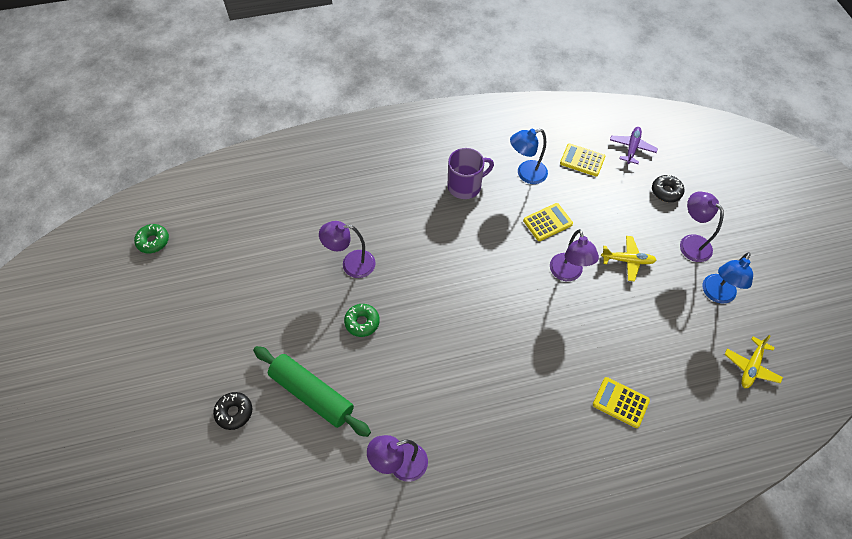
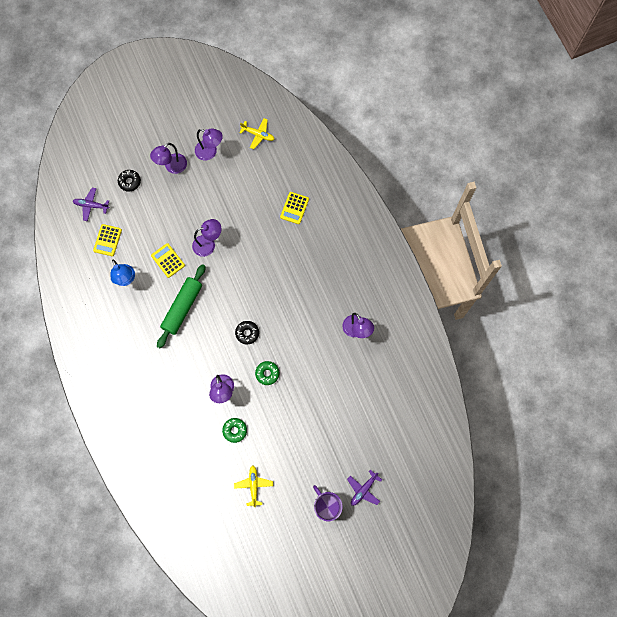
camera: 100 degrees left, 15 degrees up
(153, 241) = (226, 546): green donut -> green donut (235, 430)
(153, 428) = (363, 490): none -> purple plane
(234, 412) = (344, 440): black donut -> black donut (247, 333)
(312, 394) = (323, 394): green rolling pin -> green rolling pin (182, 308)
(465, 186) = (143, 322): purple mug -> purple mug (326, 506)
(627, 260) = (192, 206): yellow plane -> yellow plane (254, 485)
(716, 294) = (210, 152): blue lamp -> purple lamp

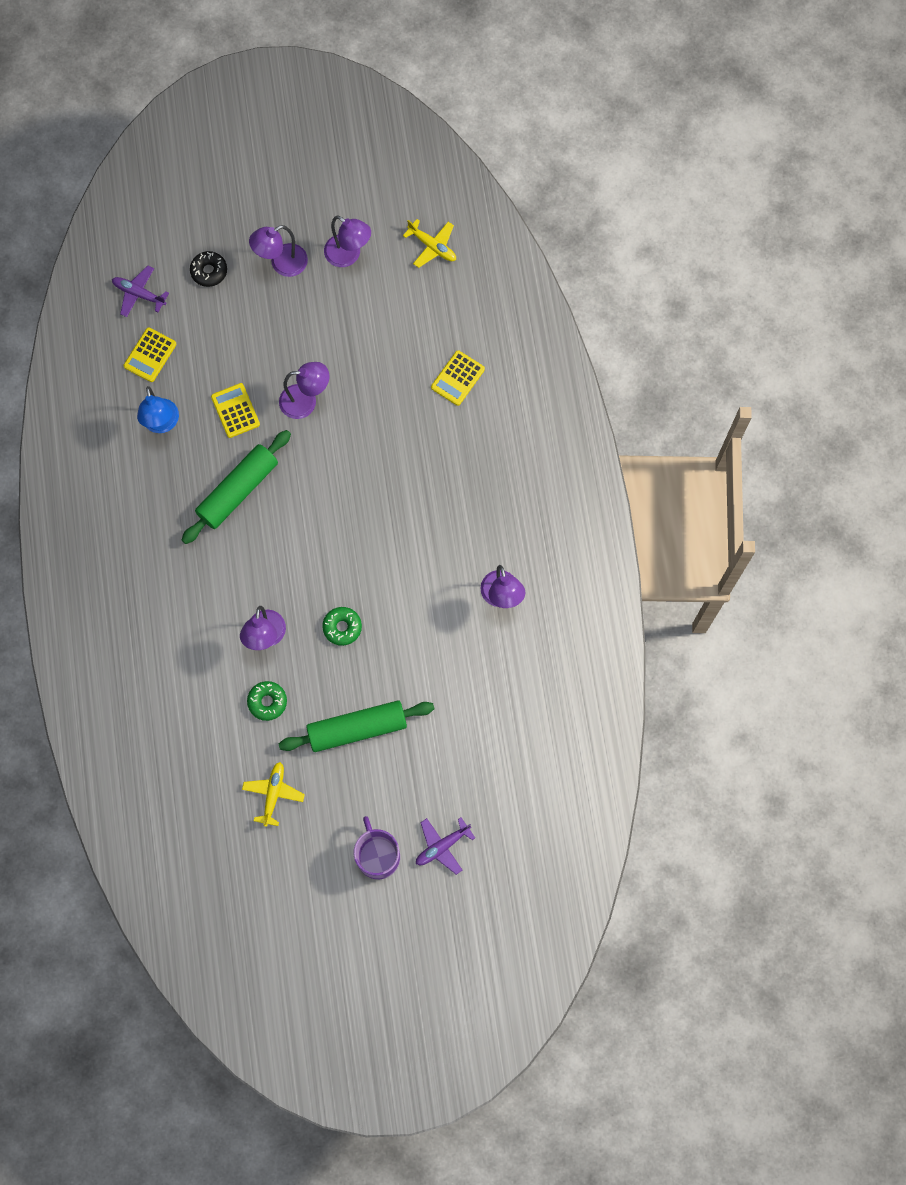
camera: 15 degrees right, 0 degrees up
(247, 333) = (328, 556): black donut -> none
(293, 432) = (357, 729): none -> green rolling pin

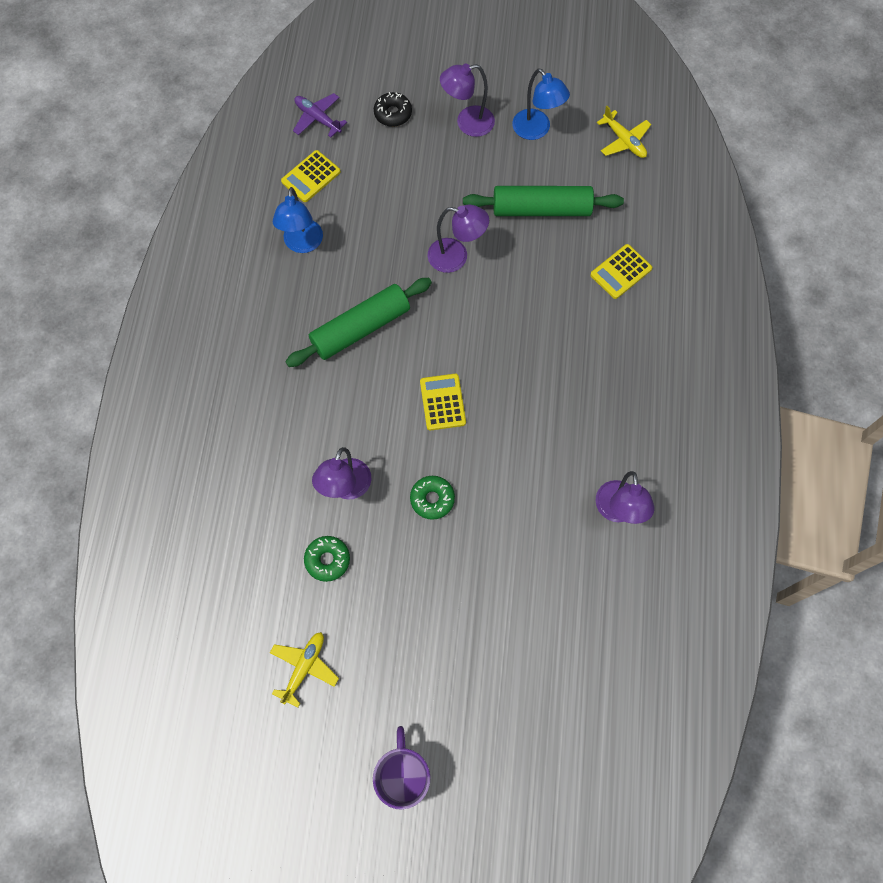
camera: 15 degrees right, 5 degrees down
(235, 411) = (381, 249): yellow calculator -> yellow calculator (442, 402)
(348, 255) = (536, 130): purple lamp -> blue lamp
(357, 729) = (419, 617): green rolling pin -> green rolling pin (541, 209)
(442, 846) = (482, 785): purple plane -> none

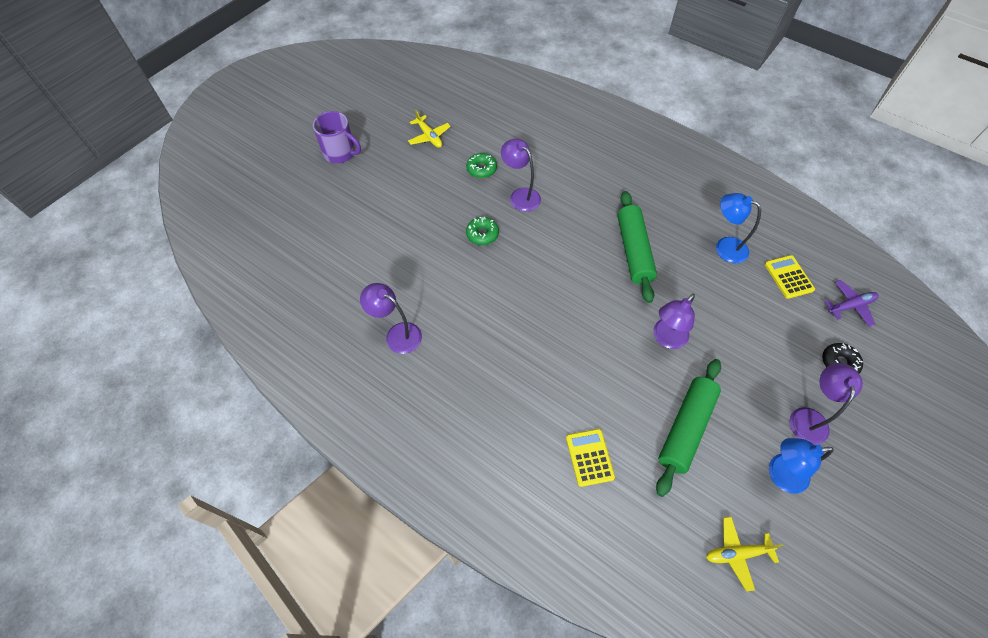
camera: 120 degrees right, 10 degrees down
(442, 402) = (547, 271): yellow calculator -> none

